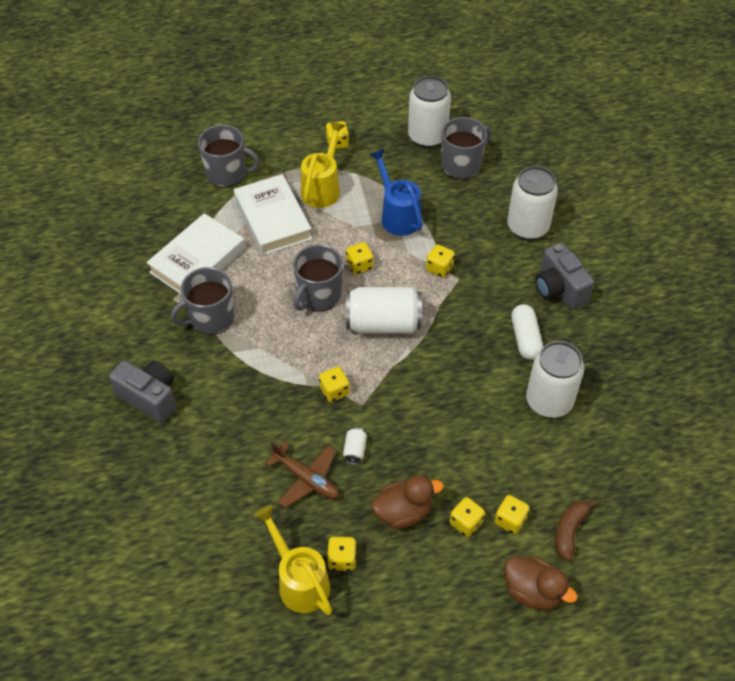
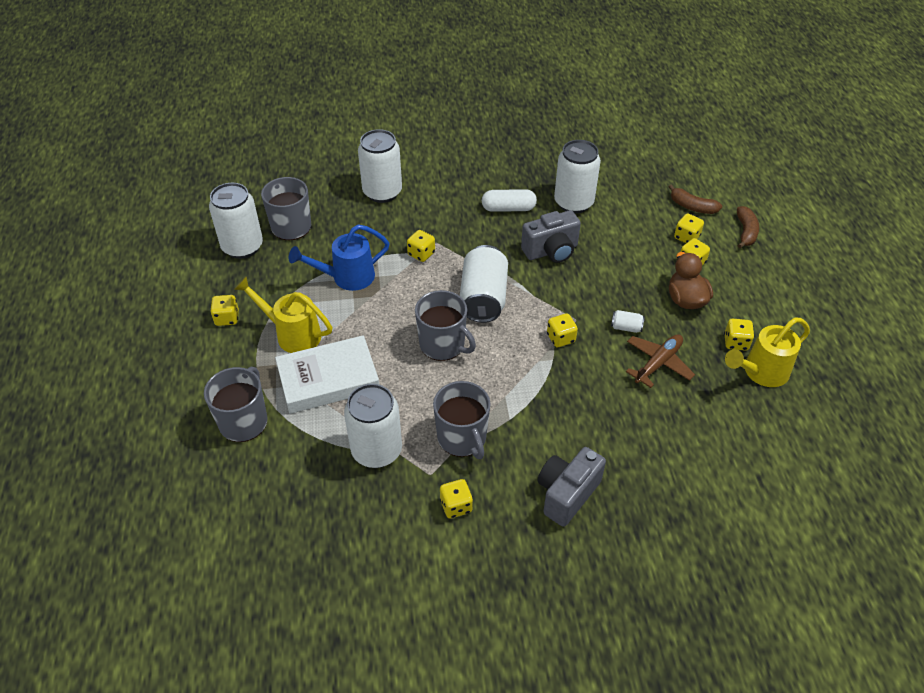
camera: 85 degrees left, 5 degrees down
(197, 260) = (377, 451): white book -> white can
(359, 265) = (408, 311): yellow dice -> yellow dice (456, 506)
(533, 591) = (746, 232): brown duck -> brown banana
(559, 289) = (457, 182): grey camera -> grey camera (551, 251)

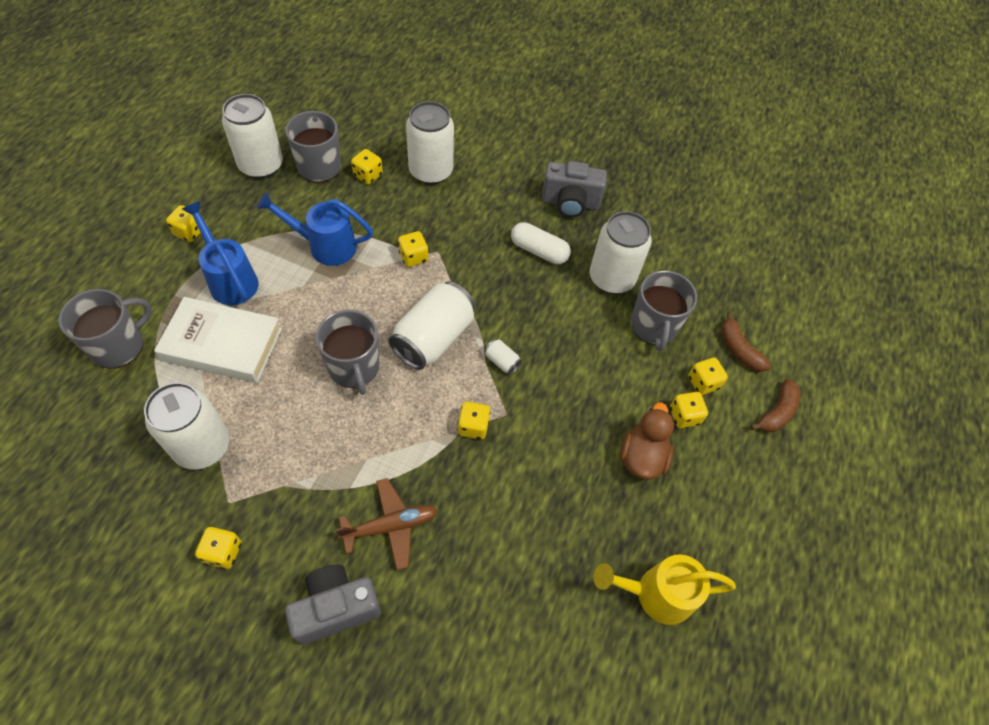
camera: 25 degrees right, 10 degrees up
(293, 334) = (230, 279): yellow watering can -> blue watering can
(462, 438) = (289, 481): grey mug -> grey mug (654, 326)
(551, 251) = (543, 322): grey camera -> grey camera (570, 203)
(626, 327) = (550, 453): white can -> white can (502, 361)
(658, 363) = (551, 515): brown plane -> brown plane (391, 526)
(735, 342) = (656, 540): yellow dice -> yellow dice (368, 175)

